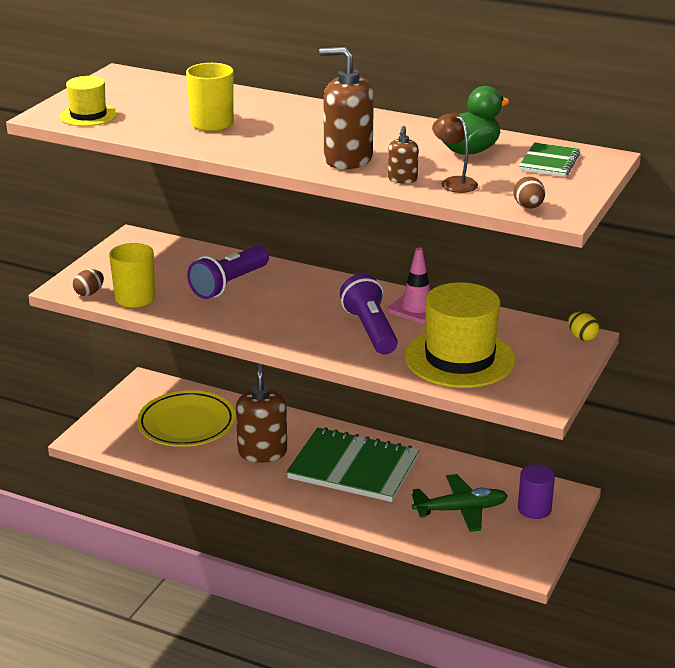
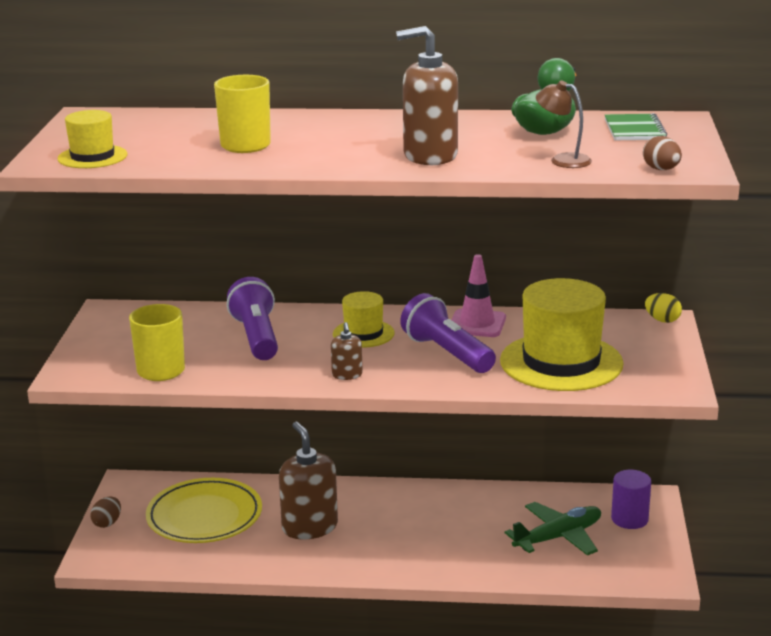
camera: 20 degrees left, 5 degrees down
(89, 293) = (101, 375): brown egg -> brown egg (107, 523)
(229, 284) = (256, 337): purple flashlight -> purple flashlight turned 150 degrees clockwise
(316, 298) = (363, 334): none -> yellow hat
(353, 468) = (419, 521): green notebook -> none
(402, 179) = (507, 165): brown soap dispenser -> brown soap dispenser (347, 375)

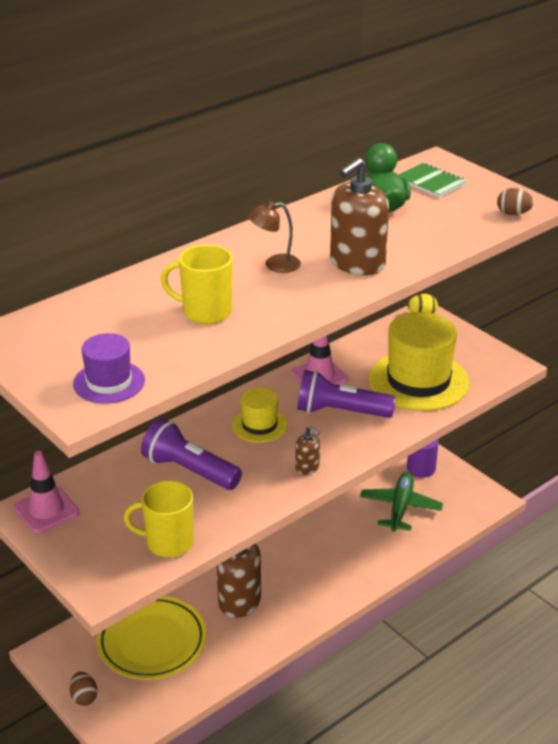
camera: 45 degrees left, 10 degrees up
(92, 157) = (109, 382): yellow hat -> purple hat
(121, 316) = (46, 510): none -> pink traffic cone
(563, 160) = (443, 230): brown lamp -> brown lamp (275, 265)

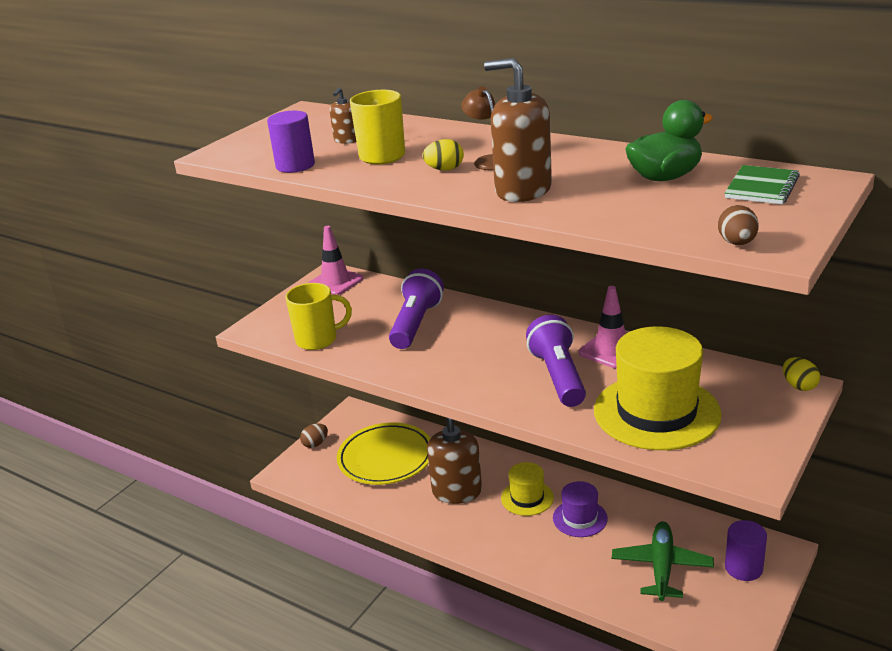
camera: 75 degrees right, 5 degrees down
(109, 382) = (258, 152): purple hat -> purple hat (580, 518)
(168, 543) = (318, 340): yellow mug -> yellow mug turned 90 degrees clockwise
(180, 363) = (295, 165): none -> purple cylinder
(259, 425) = (503, 339): yellow hat -> yellow hat (527, 498)
(275, 287) = (444, 169): none -> yellow egg
(307, 467) = (454, 379): brown soap dispenser -> brown soap dispenser (347, 140)
(400, 507) = (661, 567): green plane -> green plane turned 75 degrees counterclockwise

